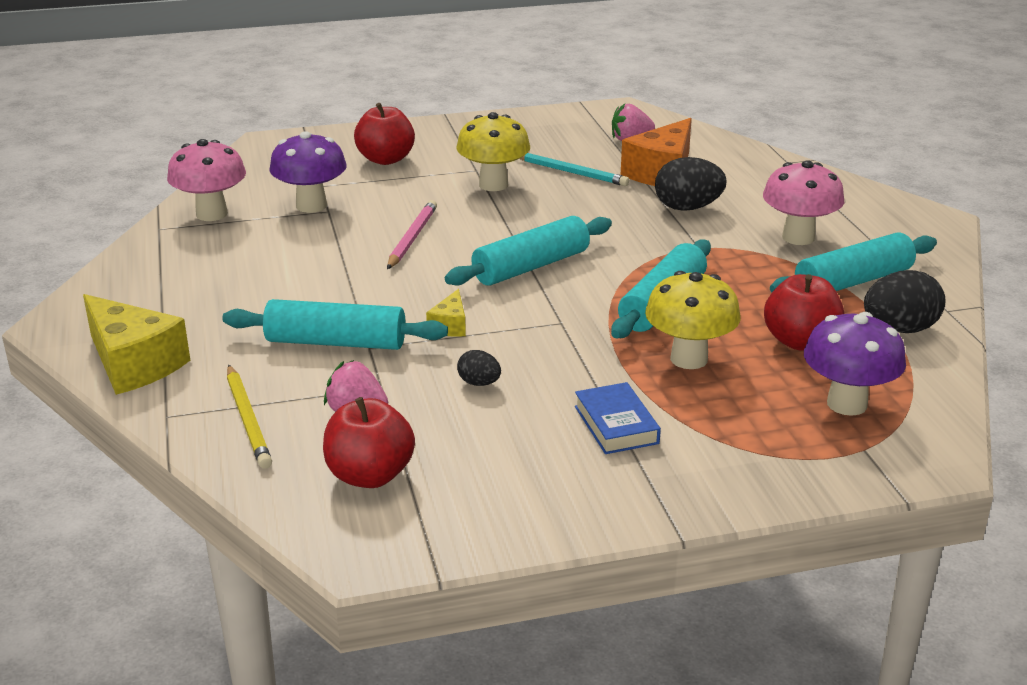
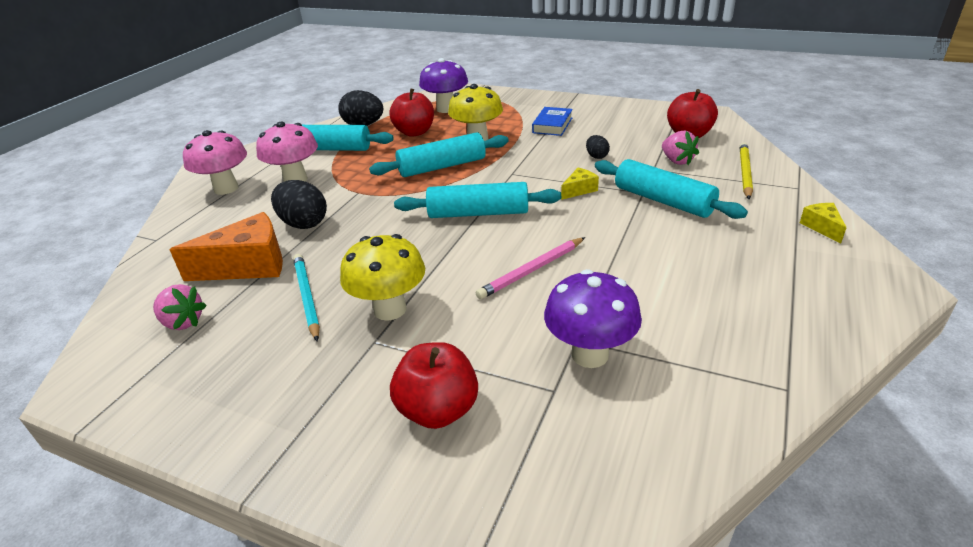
camera: 140 degrees left, 5 degrees up
(133, 364) = (822, 227): yellow cheese -> yellow cheese, size x0.48
(212, 214) = (713, 389): pink mushroom -> pink mushroom (226, 188)

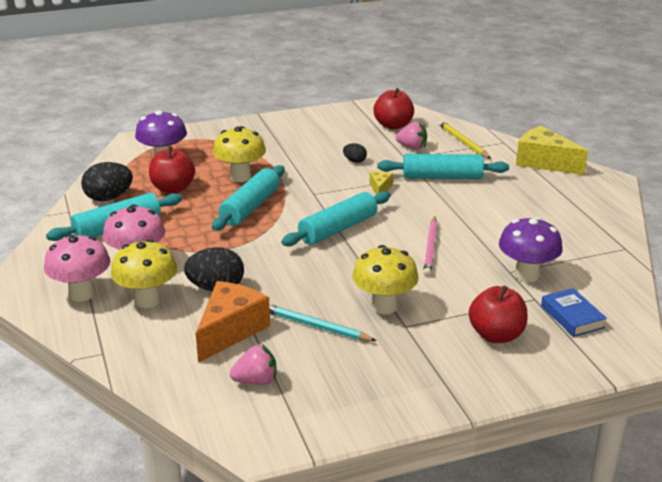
camera: 45 degrees left, 5 degrees down
(249, 212) = (147, 300): none -> yellow mushroom
(552, 125) = (283, 147): blue book -> blue book (572, 317)
(822, 227) = (544, 162): yellow cheese -> yellow cheese, size x2.07

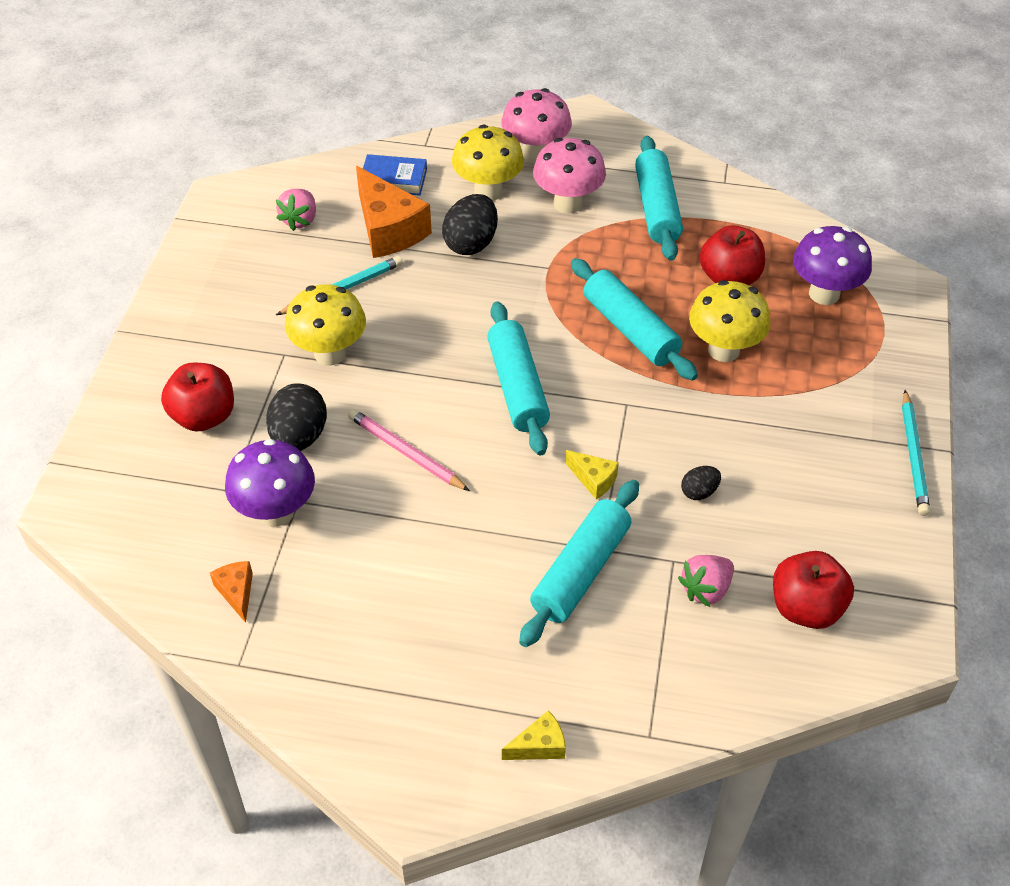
camera: 120 degrees right, 20 degrees up
(108, 198) = (738, 219): black egg -> black egg (299, 437)
(270, 119) = (913, 455): none -> turquoise pencil
(463, 142) = (684, 673): yellow pencil -> none
(544, 162) = (539, 746): yellow cheese -> yellow cheese, size x0.48
(572, 317) = (170, 502): blue book -> blue book (394, 179)
(591, 266) = (237, 592): none -> orange cheese

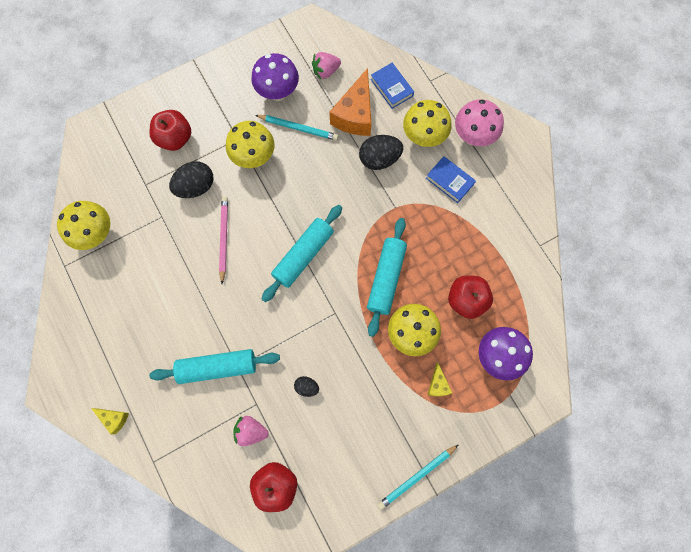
camera: 50 degrees right, 25 degrees up
(237, 592) = (97, 234): orange cheese -> yellow mushroom
(276, 512) = (148, 213): purple mushroom -> purple mushroom (278, 92)
(567, 203) = (450, 181): pink mushroom -> blue book
(593, 479) = (275, 333): yellow cheese -> yellow cheese (437, 384)
(656, 208) = (486, 226): turquoise rolling pin -> none

